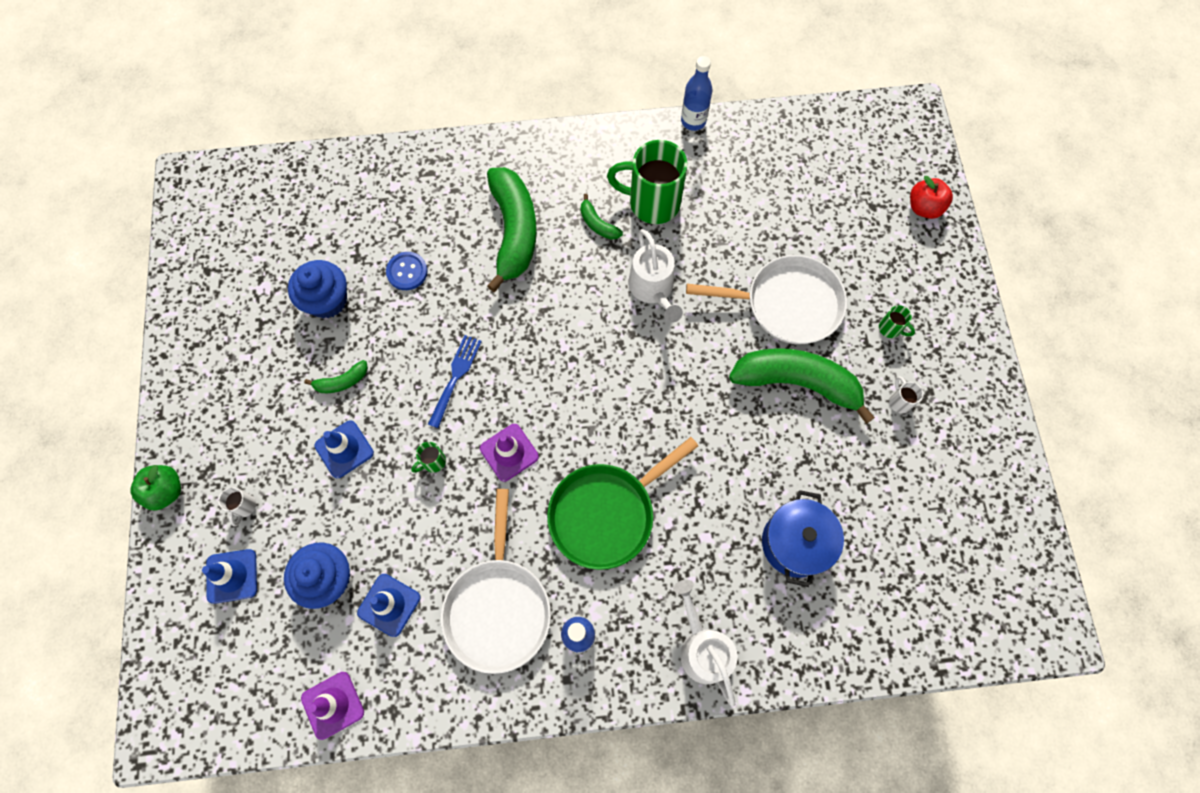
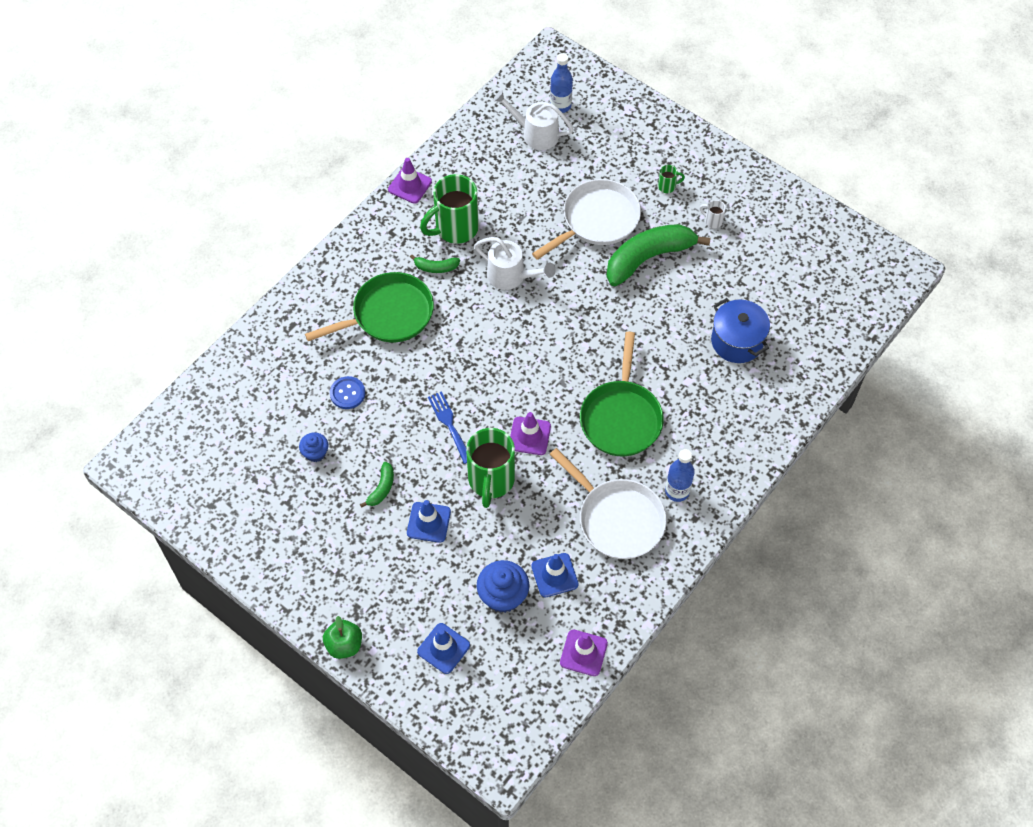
camera: 45 degrees left, 10 degrees down
(244, 507) = (405, 607): white mug -> none
(327, 300) = (315, 453): blue cupcake -> blue cupcake, size x0.59
(433, 462) = (491, 481): green mug -> green mug, size x2.39
(514, 231) = (388, 314): green banana -> green pan
(655, 132) = (410, 185): none -> purple traffic cone
(693, 121) = (426, 161): blue bottle -> blue bottle (560, 106)
(702, 647) = (746, 436): white watering can -> white watering can (535, 134)
(924, 207) = (615, 104): red apple -> none

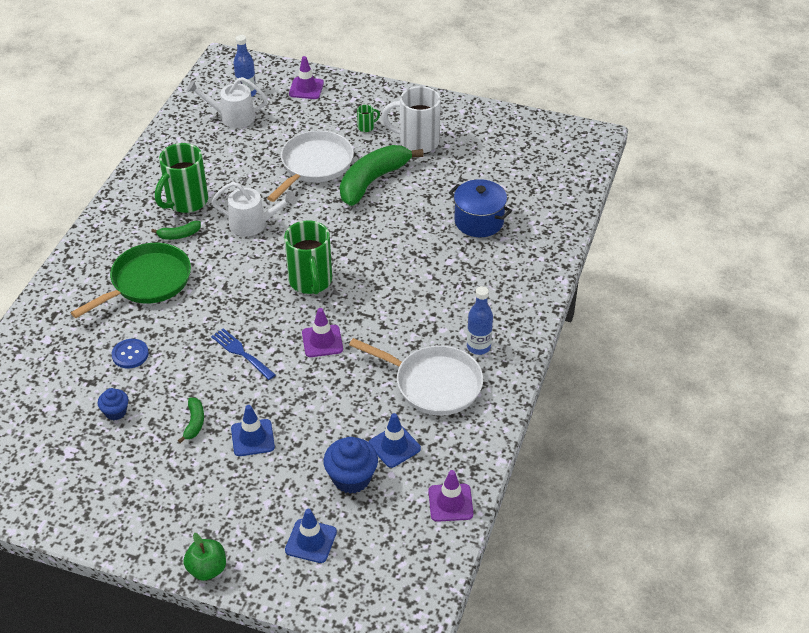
camera: 20 degrees left, 15 degrees down
(410, 185) = (130, 180): purple traffic cone -> purple traffic cone (306, 88)
(491, 481) = (300, 387): green mug -> green mug (310, 282)
(621, 417) = (401, 304): green pan -> none
(712, 221) = (417, 142): white mug -> white mug, size x2.39

